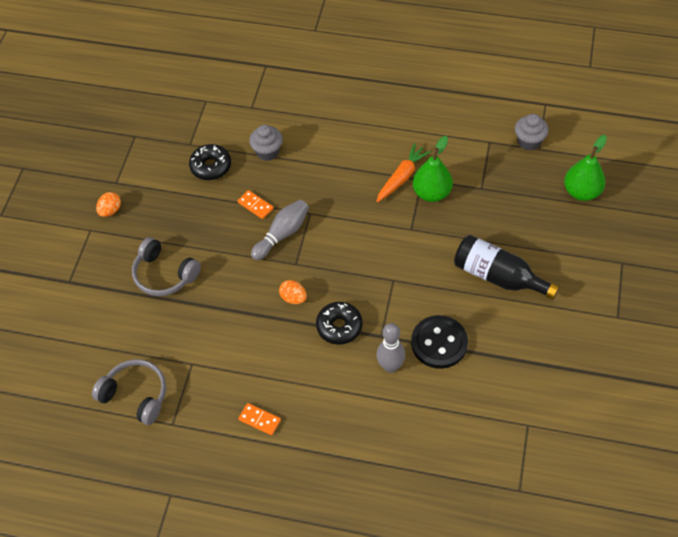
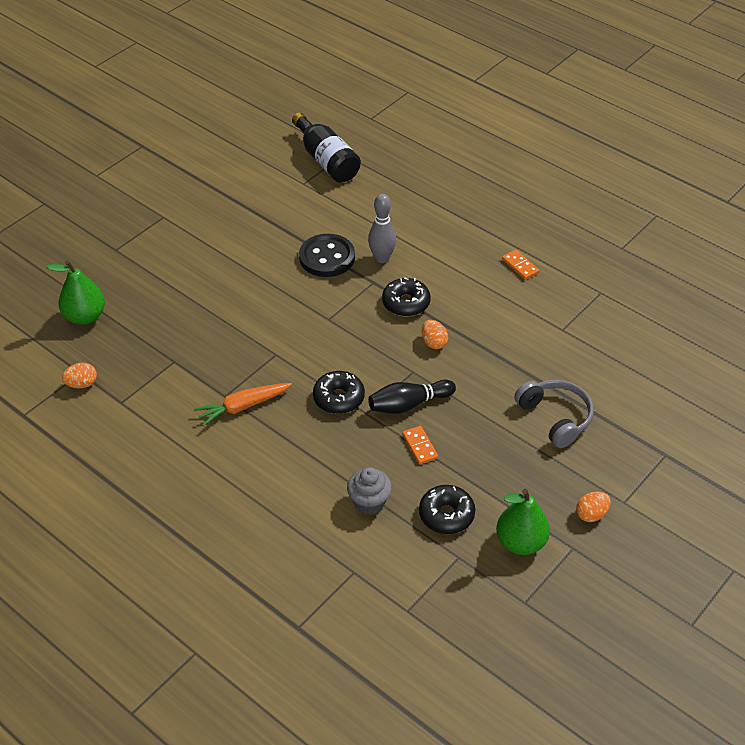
camera: 155 degrees left, 10 degrees down
(136, 395) = (626, 325): grey headphones -> none
(282, 234) = (409, 404): grey bowling pin -> black bowling pin
(337, 215) = (339, 398): none -> black donut
(431, 193) = (226, 378): green pear -> green pear (520, 542)
(498, 276) = (231, 283): black bottle -> black bottle (326, 160)
(529, 141) = (82, 384): grey cupcake -> orange egg

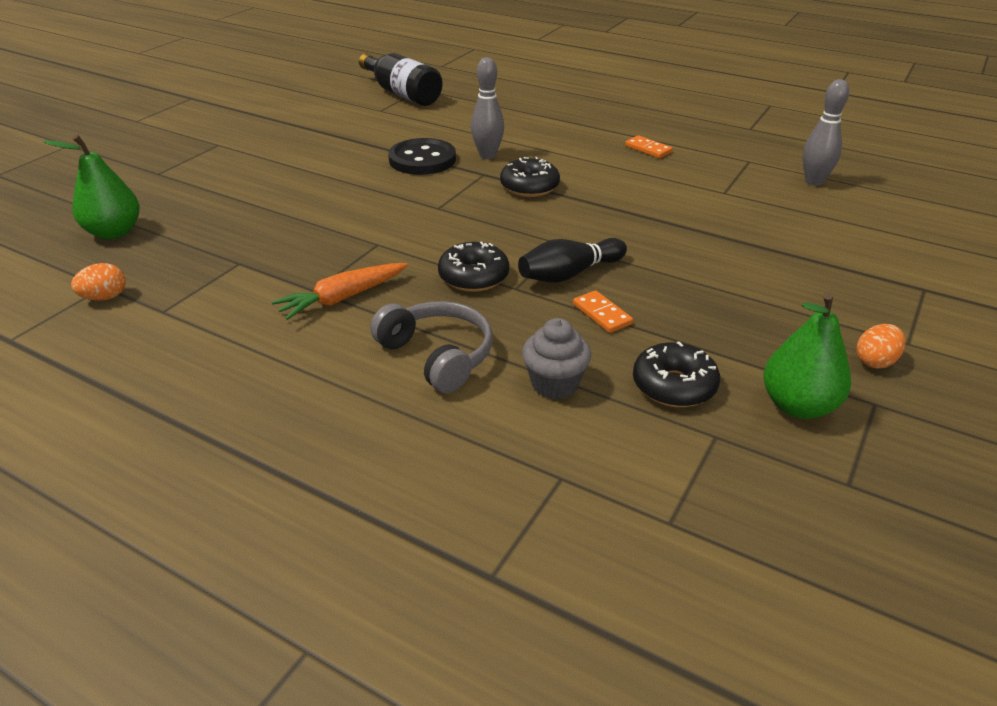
camera: 10 degrees left, 10 degrees down
(433, 343) = (577, 216): orange egg -> none
(555, 417) = (764, 268): grey headphones -> grey headphones (438, 355)
(642, 325) = (814, 182): none -> grey bowling pin

